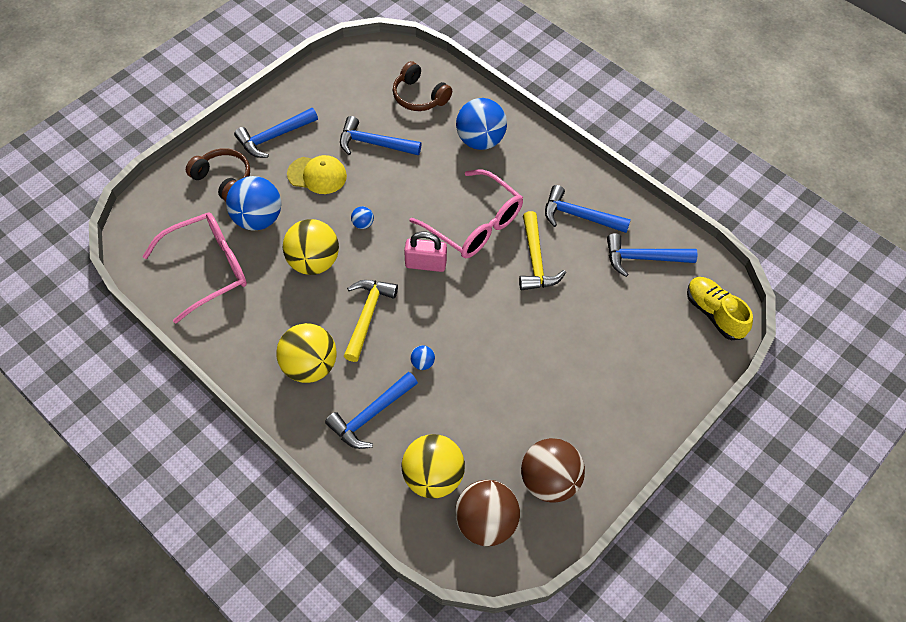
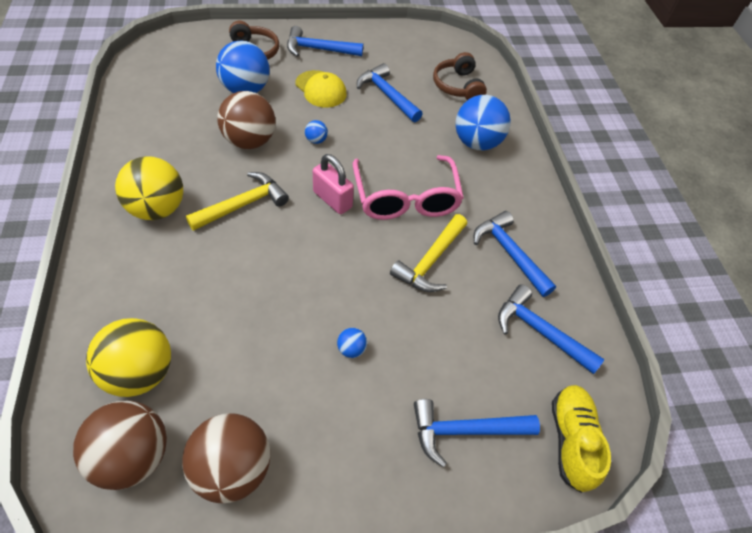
camera: 35 degrees right, 5 degrees down
(207, 269) = (173, 98): pink glasses -> none
(314, 262) = (250, 141): yellow ball -> brown ball
(370, 415) = (155, 280): blue hammer -> blue hammer (465, 430)
(422, 363) = (243, 271): blue ball -> blue ball (351, 349)

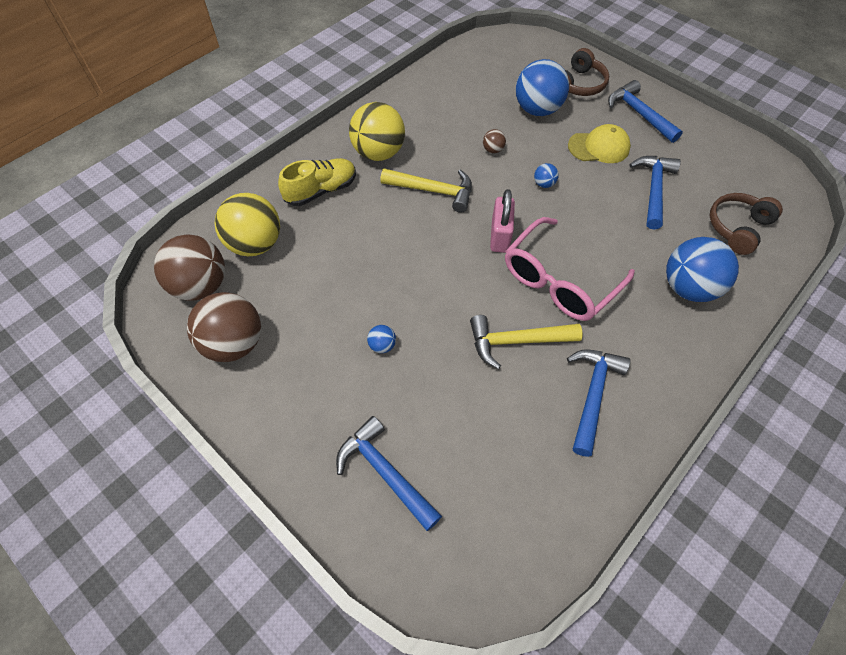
camera: 55 degrees right, 5 degrees up
(250, 141) = (493, 150): brown ball -> brown ball, size x0.42
(321, 89) = (599, 147): yellow cap -> yellow cap turned 105 degrees counterclockwise
(540, 331) = (535, 473): blue hammer -> none
(571, 440) = (450, 566): yellow shoe -> yellow shoe (321, 191)

